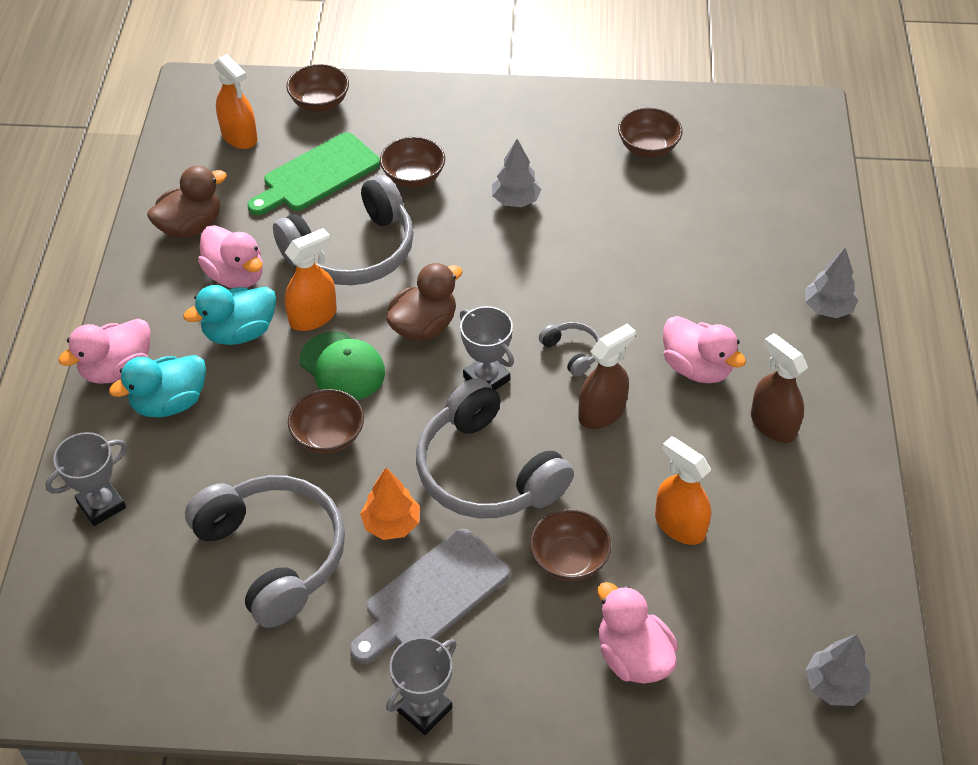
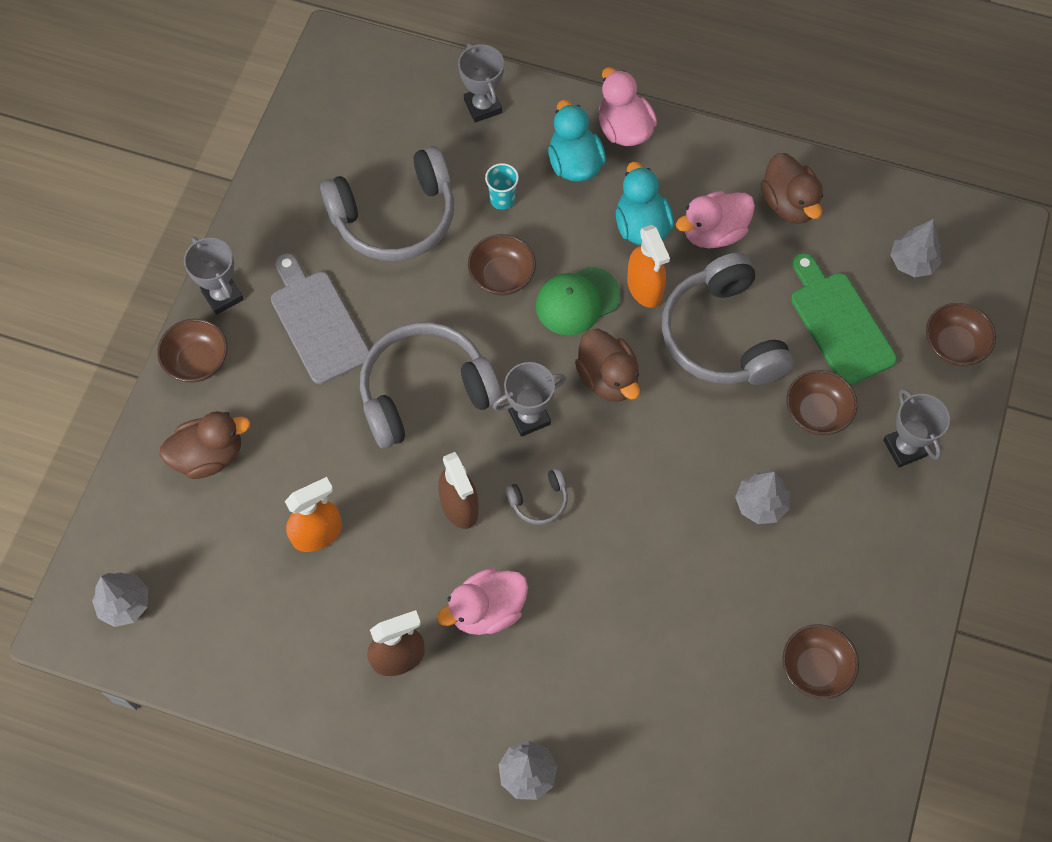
camera: 105 degrees right, 15 degrees up
(229, 457) = (502, 199): none -> turquoise cup
(239, 137) = (912, 262): orange spray bottle -> grey tree
(391, 524) = (396, 307): orange tree -> none
(429, 120) = (905, 448): none -> grey trophy
(569, 559) = (315, 433): brown bowl -> brown bowl (197, 361)
(633, 656) = (209, 456): pink duck -> brown duck

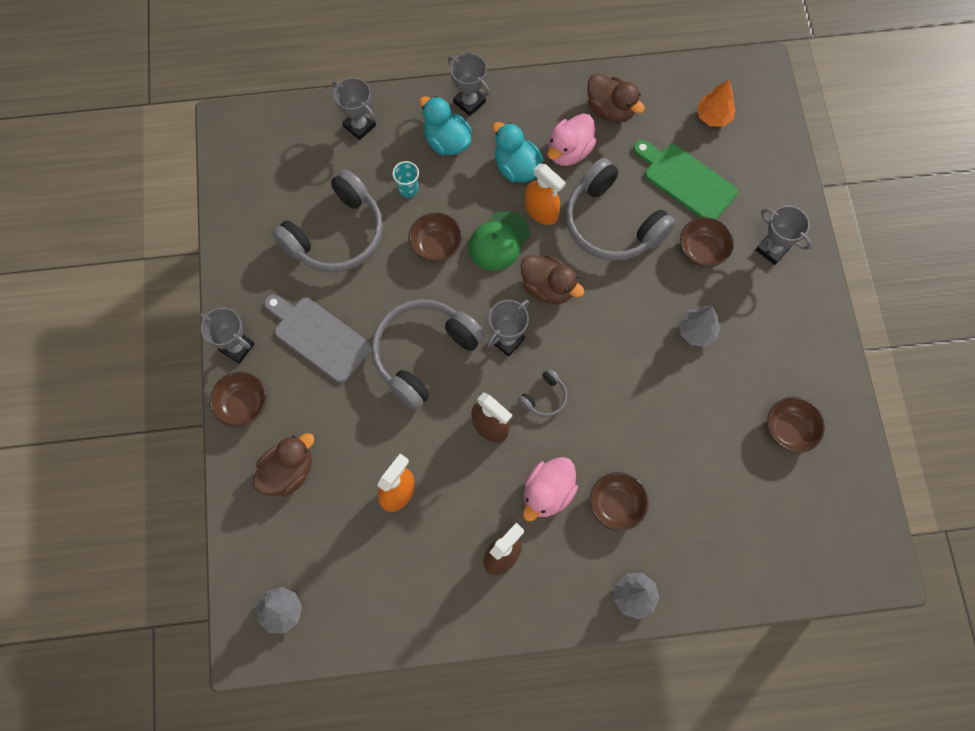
camera: 25 degrees left, 5 degrees up
(624, 129) = (469, 102): pink duck -> grey trophy
(912, 262) = (713, 117): grey tree -> orange tree
(953, 345) = (769, 164): brown bowl -> brown bowl (616, 505)

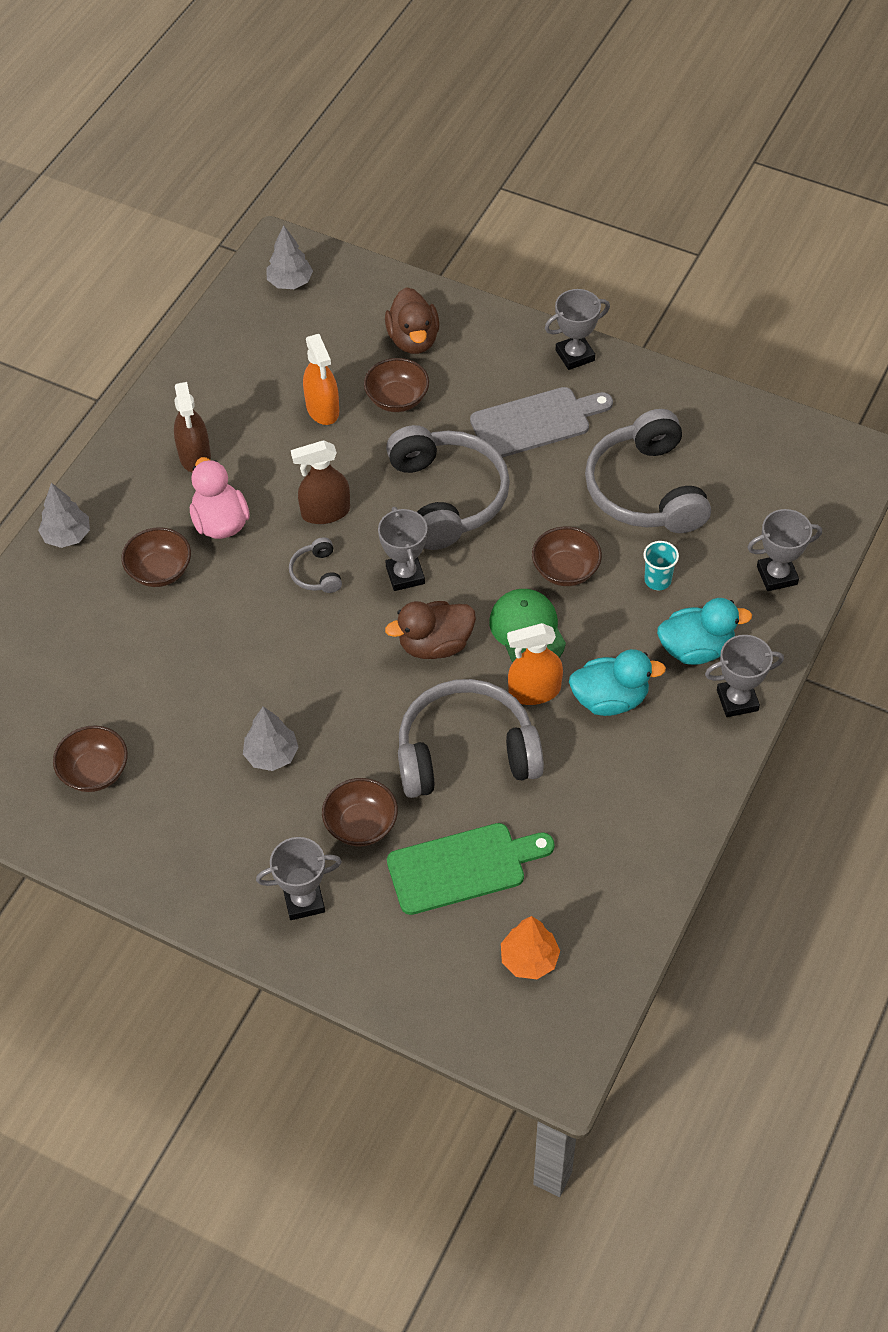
camera: 125 degrees right, 15 degrees down
(243, 405) = (509, 335): brown bowl -> brown bowl (397, 399)
(569, 151) = (594, 765): pink duck -> none
(610, 109) = (622, 846): brown duck -> none

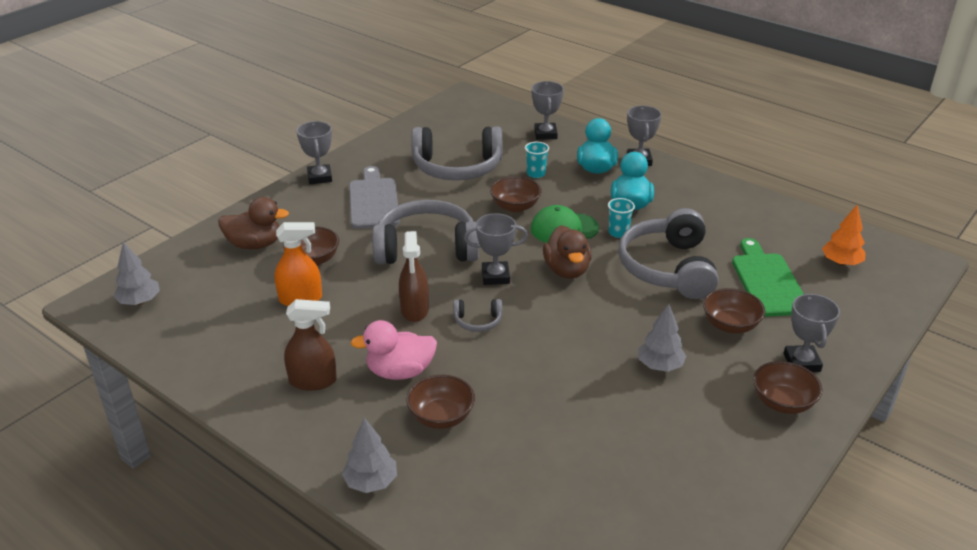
camera: 80 degrees left, 20 degrees down
(95, 771) = (667, 482): brown bowl -> brown bowl (782, 402)
(534, 691) = (618, 233): orange spray bottle -> turquoise cup

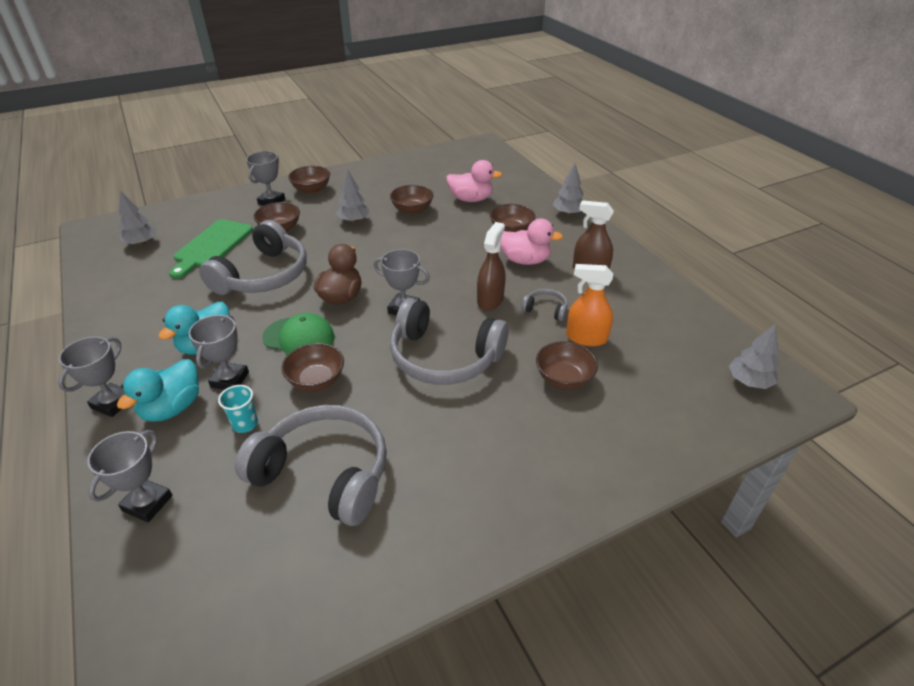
camera: 155 degrees left, 5 degrees up
(255, 244) = (625, 421): brown duck -> none
(319, 177) = (519, 525): grey trophy -> grey trophy (230, 380)
(373, 201) = (465, 446): grey cutting board -> none
(477, 321) = (447, 278): grey headphones -> grey headphones (545, 309)
(537, 463) = (471, 199): none -> pink duck
(604, 410) = (412, 210): none -> brown bowl
(618, 233) = (258, 317): turquoise cup -> none
(841, 263) = (141, 243): orange tree -> grey tree

